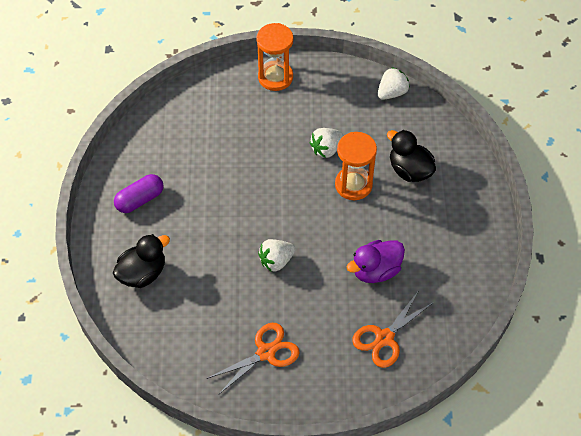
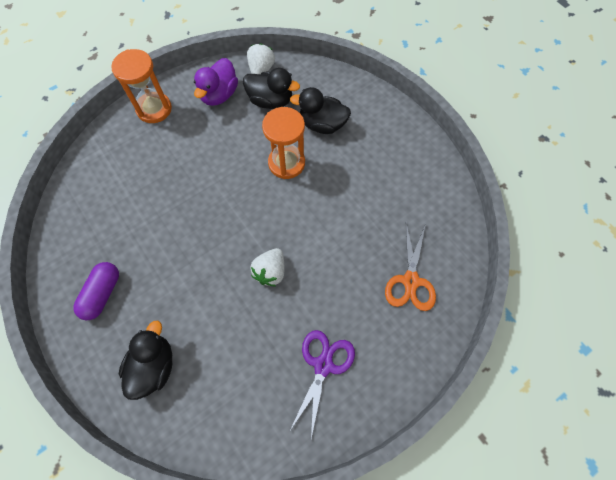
camera: 35 degrees left, 10 degrees up
(266, 352) = (323, 365): orange scissors -> purple scissors
(326, 149) = (242, 146): white strawberry -> none
(375, 270) = (359, 226): purple duck -> purple duck (219, 95)
(379, 124) = (270, 101): none -> black duck

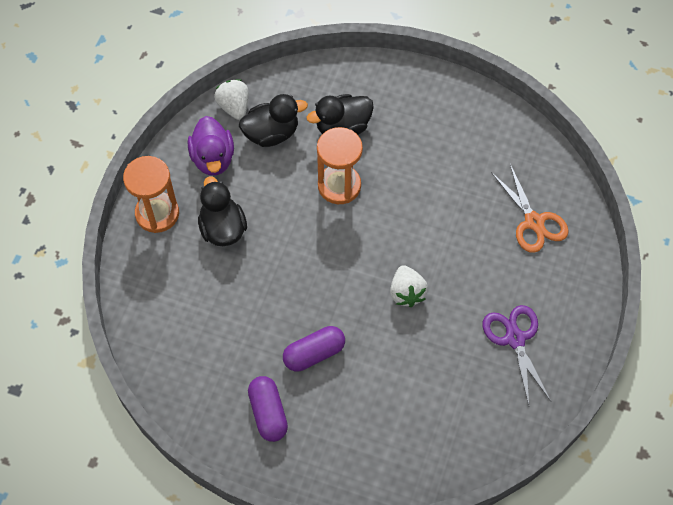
camera: 35 degrees left, 5 degrees down
(154, 366) = (371, 438): black duck -> black duck (223, 228)
(169, 272) = (314, 353): none -> purple capsule

